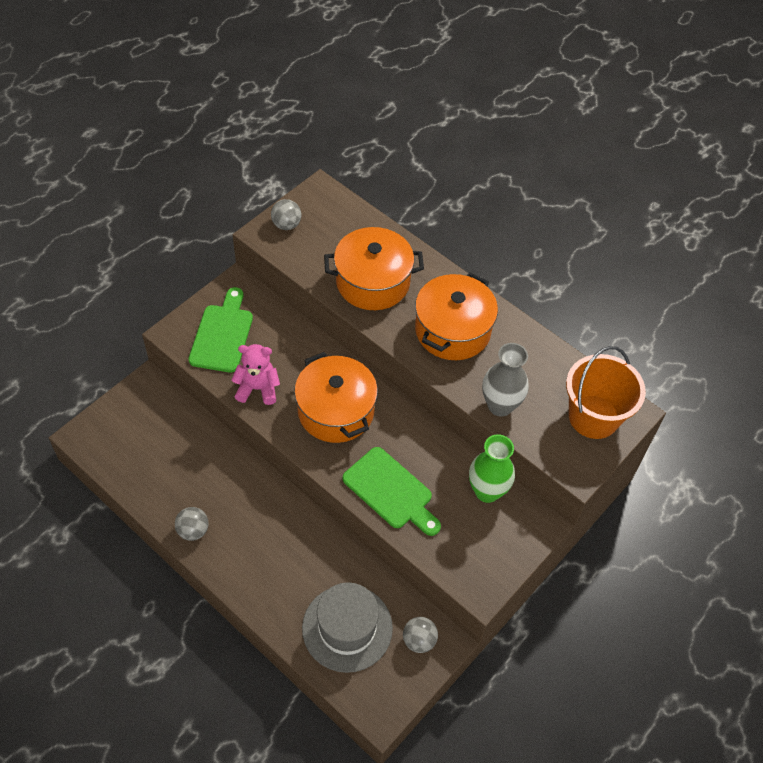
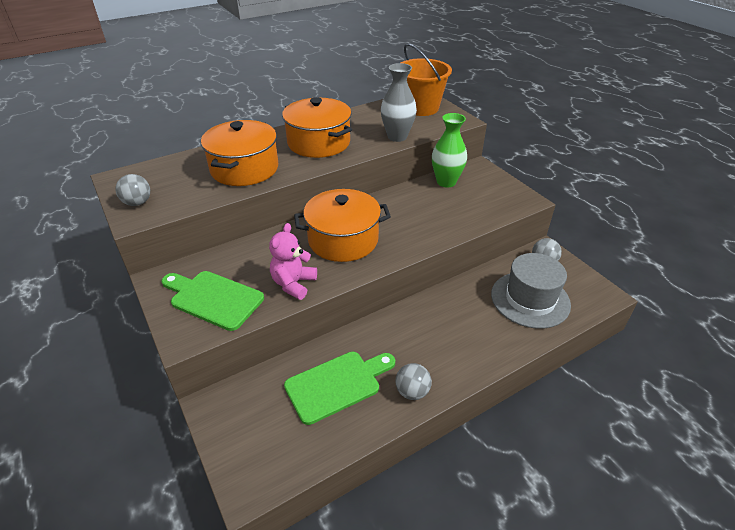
camera: 70 degrees left, 15 degrees down
(391, 491) = (433, 225): green cutting board -> green cutting board (337, 385)

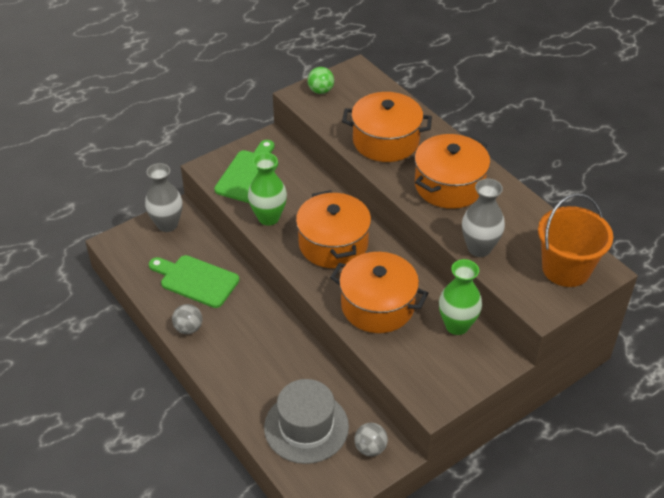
camera: 85 degrees right, 5 degrees up
(137, 203) = (320, 91): grey ball -> green ball
(232, 417) = (167, 225): none -> grey vase
(293, 284) = (268, 218): pink teddy bear -> green vase
(337, 385) = (196, 280): green cutting board -> green cutting board turned 150 degrees clockwise
(424, 219) = (377, 306): none -> orange pot

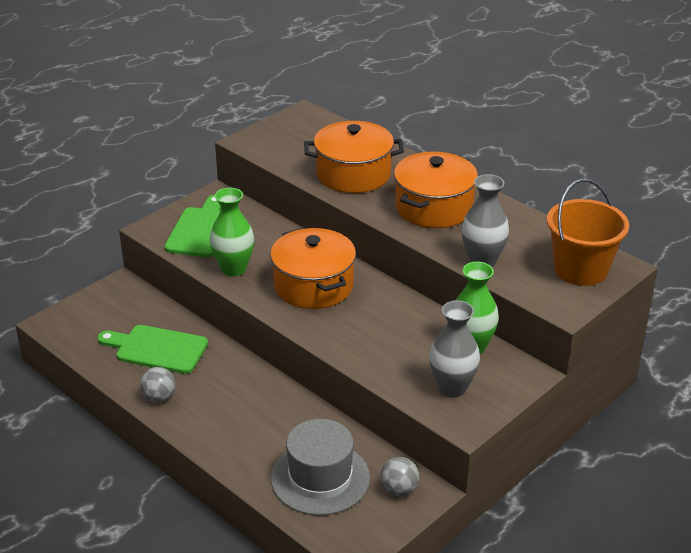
camera: 10 degrees left, 10 degrees down
(167, 225) = (110, 298): grey vase -> grey vase (452, 388)
(320, 91) = (269, 135): green ball -> none
(377, 306) = (378, 338): orange pot -> none

